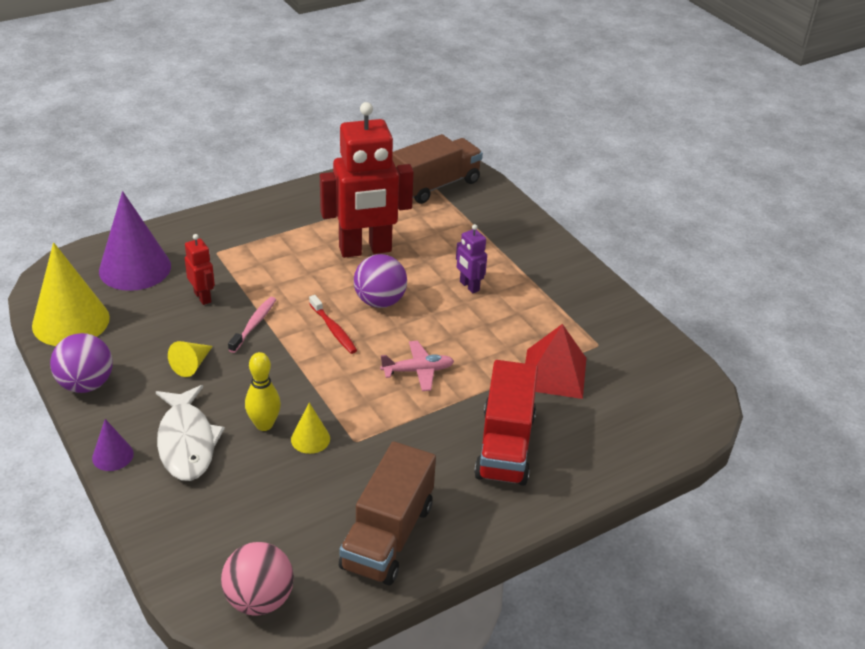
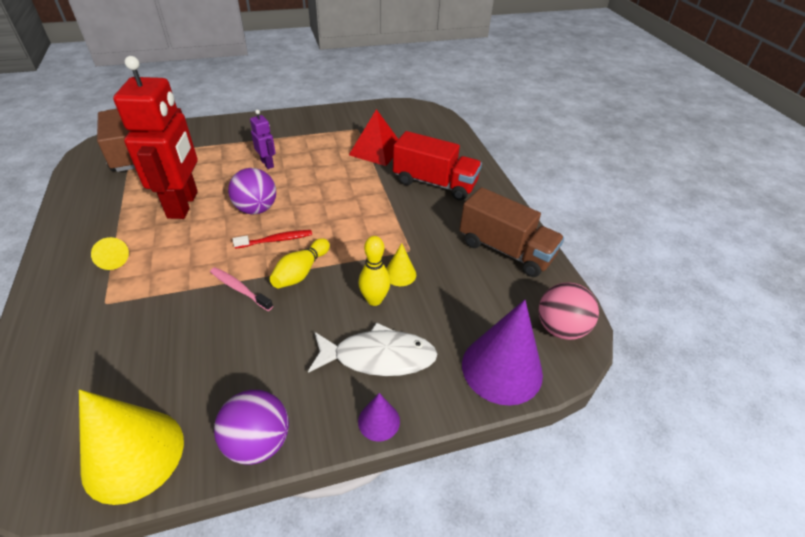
camera: 75 degrees left, 5 degrees up
(135, 268) = (76, 378): purple cone -> purple cone (502, 368)
(192, 365) = (273, 342): yellow cone -> yellow cone (111, 259)
(203, 297) = (173, 322): red robot -> none
(290, 360) = (301, 272): none -> yellow bowling pin
(418, 371) = (347, 205): pink plane -> none
(469, 286) = (267, 164): purple robot -> purple robot turned 105 degrees counterclockwise

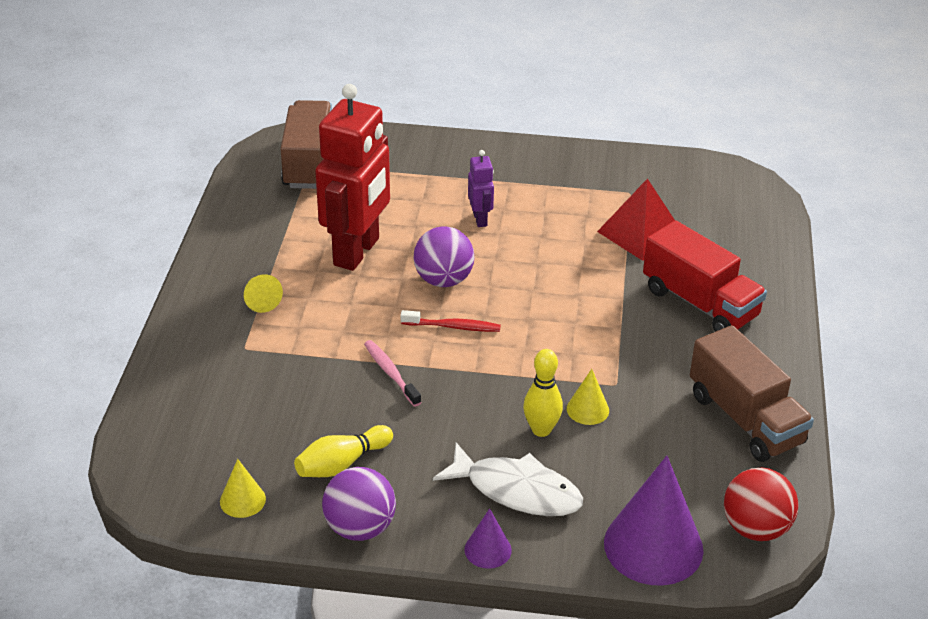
camera: 25 degrees right, 5 degrees down
(133, 454) = (242, 500): yellow cone -> yellow cone, size x0.47
(301, 272) = (468, 373): yellow bowling pin -> yellow bowling pin (342, 464)
(560, 328) = (755, 528): pink ball -> red ball

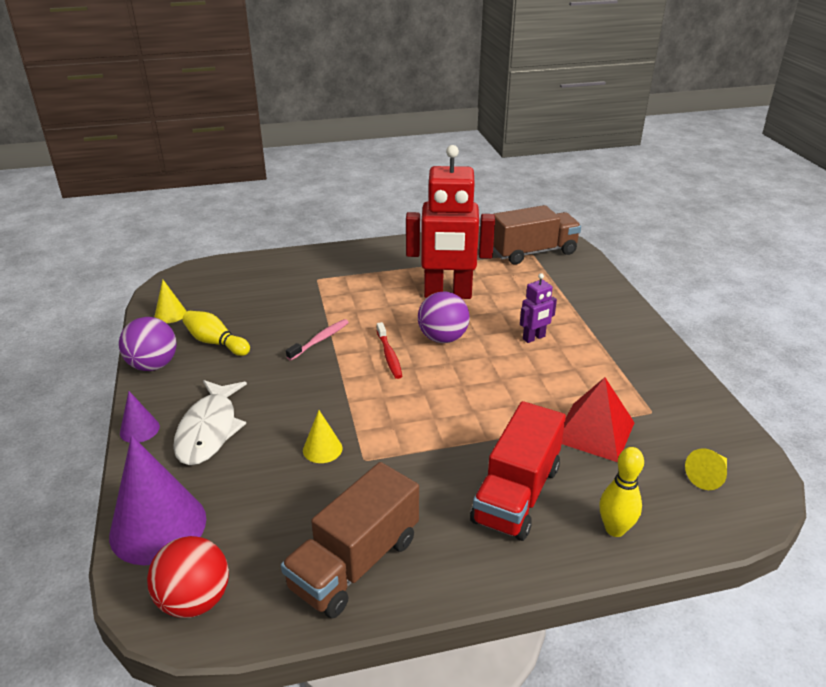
camera: 70 degrees right, 5 degrees down
(261, 300) = (369, 272): yellow cone -> yellow cone (708, 476)
(541, 430) = (286, 427): yellow bowling pin -> yellow bowling pin (615, 529)

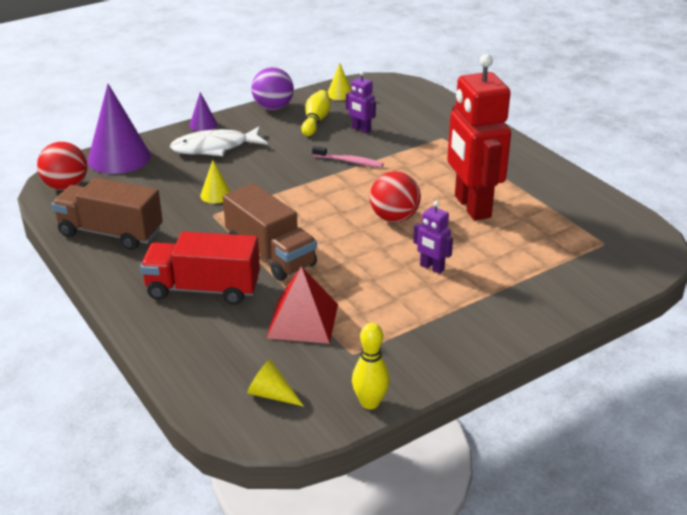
camera: 70 degrees right, 0 degrees up
(261, 318) = (361, 129): none -> purple robot
(389, 355) = (349, 197): red toothbrush -> none
(443, 338) = (394, 218): purple ball -> red ball
(533, 252) = (608, 244): brown truck -> brown truck (270, 254)
(615, 529) = (182, 343): yellow bowling pin -> yellow bowling pin (370, 403)

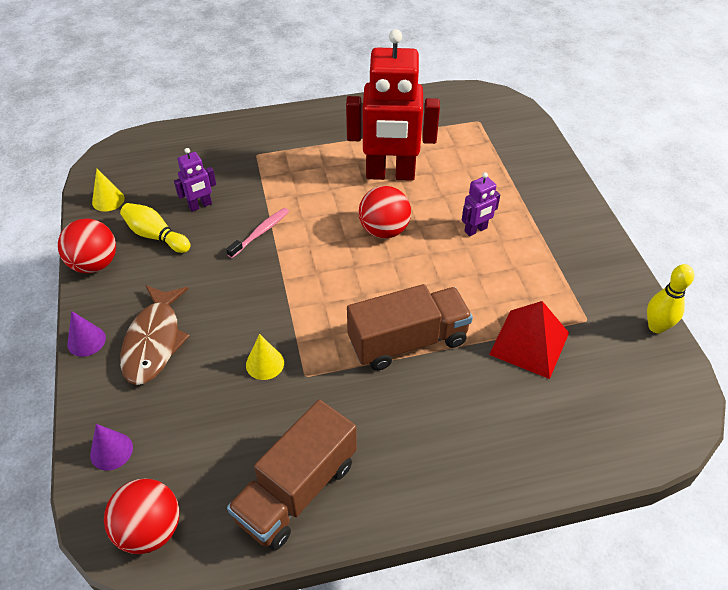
camera: 70 degrees left, 15 degrees up
(119, 158) = (111, 451): purple cone -> purple cone, size x0.47
(203, 289) = (450, 415): red truck -> none
(215, 148) = (154, 341): white fish -> brown fish
(271, 394) = (634, 395): yellow cone -> none
(273, 107) = (95, 264): purple ball -> red ball

